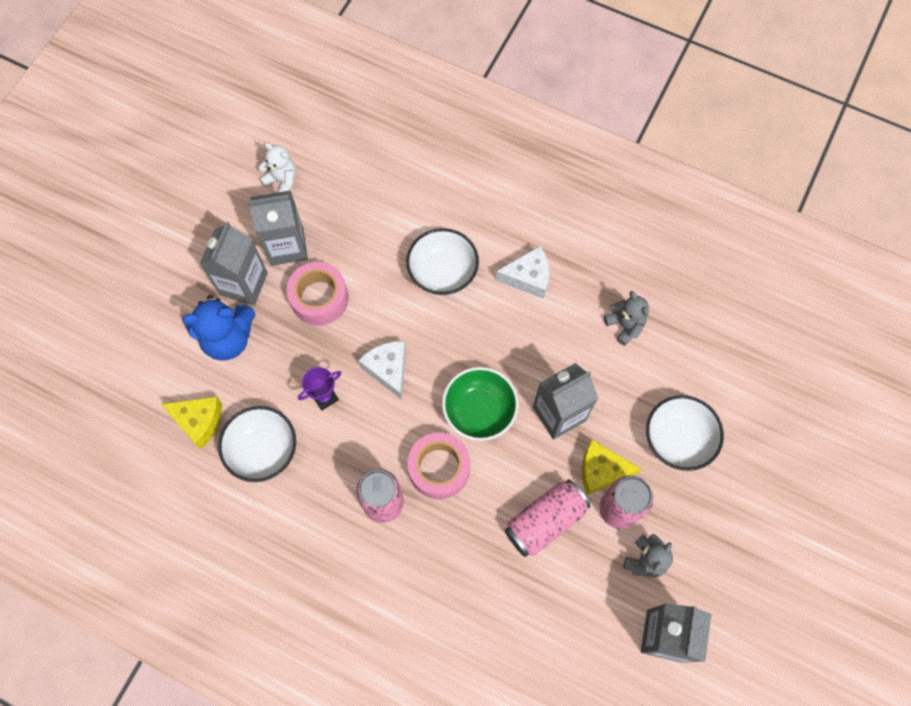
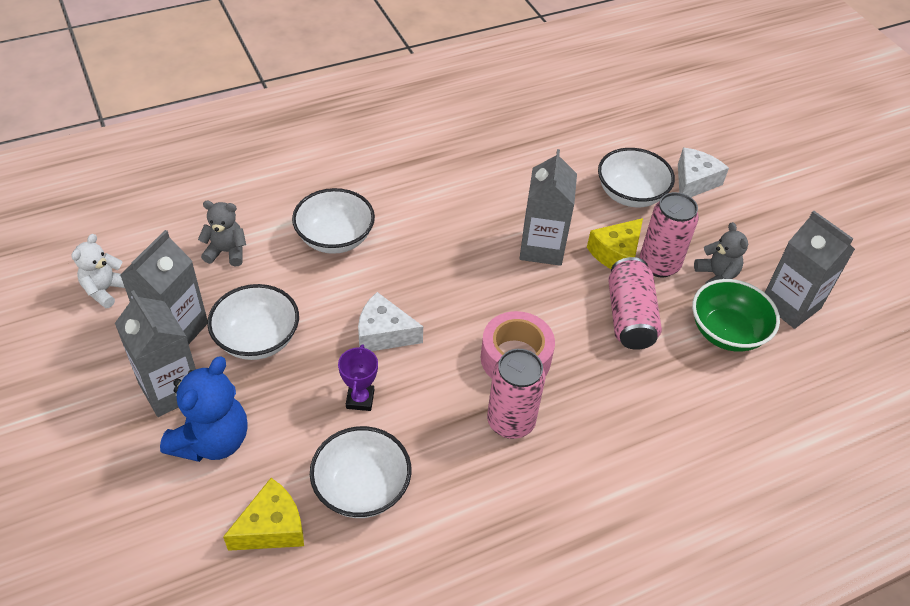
camera: 55 degrees left, 20 degrees down
(282, 180) = (105, 290): white teddy bear -> white teddy bear turned 45 degrees counterclockwise
(319, 298) = (257, 339): pink tape -> white bowl
(479, 411) = (488, 296): green bowl -> green bowl (726, 332)
(528, 277) = (402, 190): white cheese -> white cheese (694, 182)
(625, 325) = (506, 163): grey teddy bear -> grey teddy bear (227, 252)

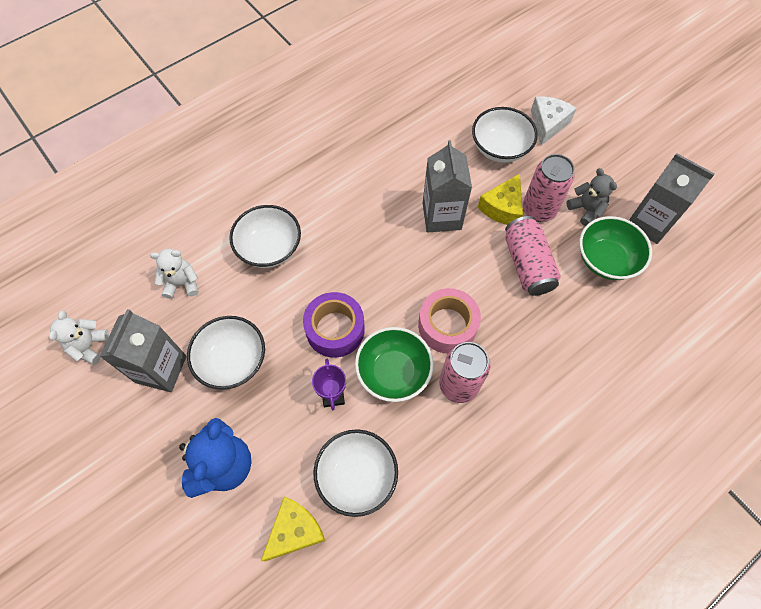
camera: 10 degrees left, 15 degrees up
(171, 389) = (174, 426): grey carton -> none
(227, 252) = (182, 283): grey teddy bear -> white teddy bear
(383, 333) = (335, 329): white cheese -> purple tape
(438, 391) = (393, 372): none -> green bowl

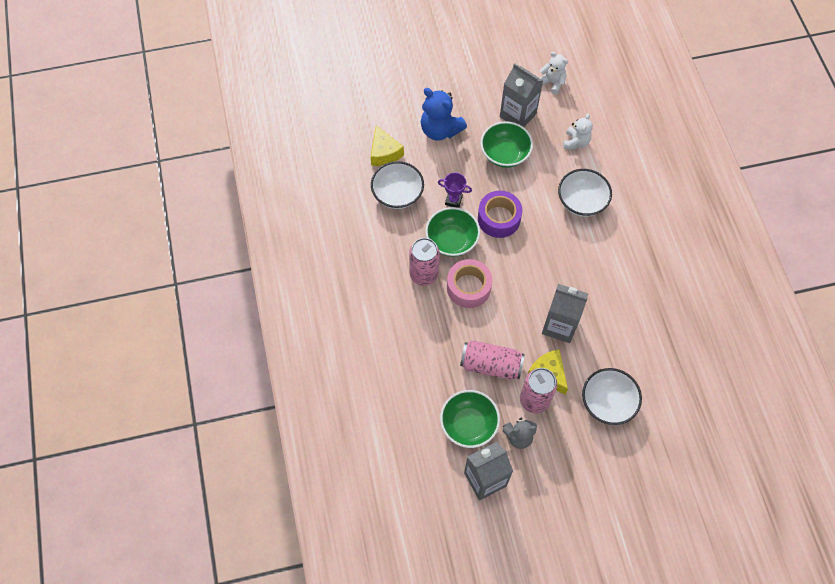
camera: 115 degrees right, 0 degrees up
(232, 361) = (504, 154): white bowl -> green bowl
(548, 124) = (618, 457): white cheese -> none

